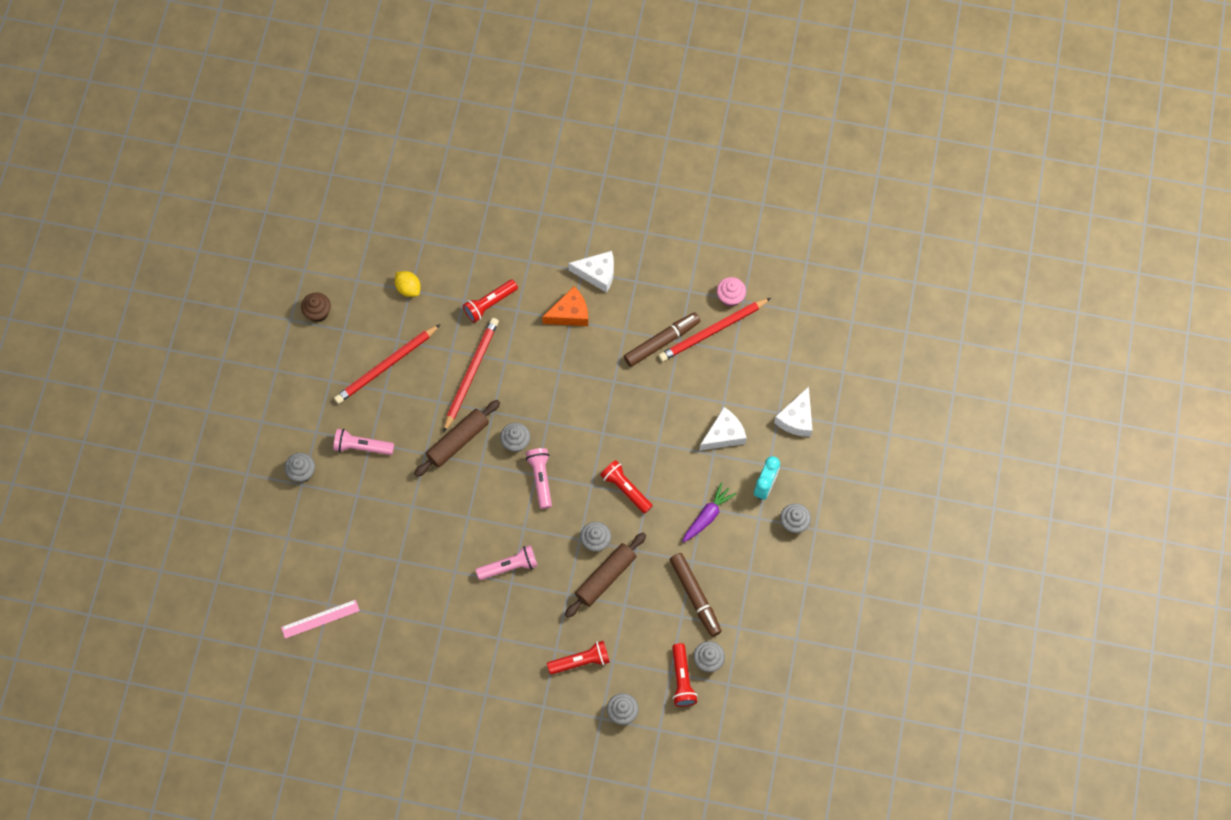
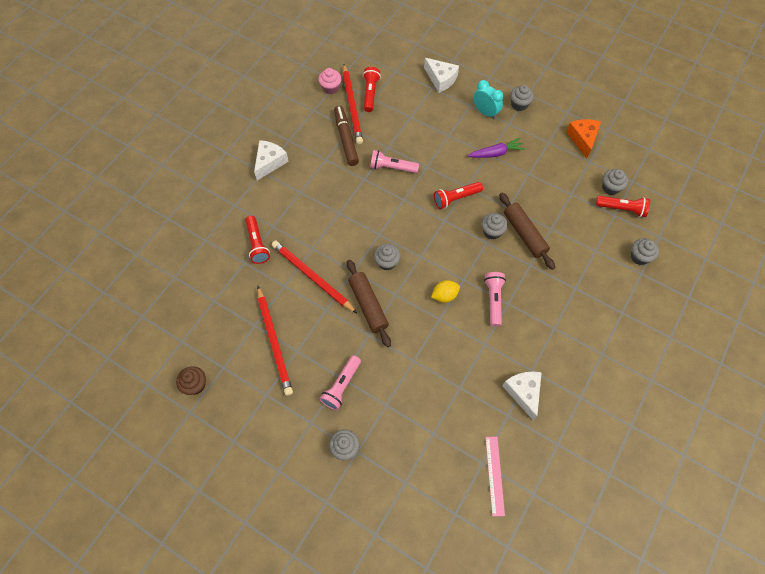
camera: 70 degrees left, 5 degrees down
(408, 288) = (211, 301): yellow lemon -> yellow lemon (444, 295)
(541, 479) = (425, 254): pink flashlight -> pink flashlight (392, 167)
(570, 313) = (294, 190): orange cheese -> orange cheese (582, 139)
(581, 661) = (590, 273): red flashlight -> red flashlight (370, 93)
(695, 596) = (557, 180): brown marker -> none
(707, 516) = (496, 153): purple carrot -> purple carrot turned 105 degrees clockwise
(724, 435) = (436, 124): white cheese -> white cheese (523, 392)

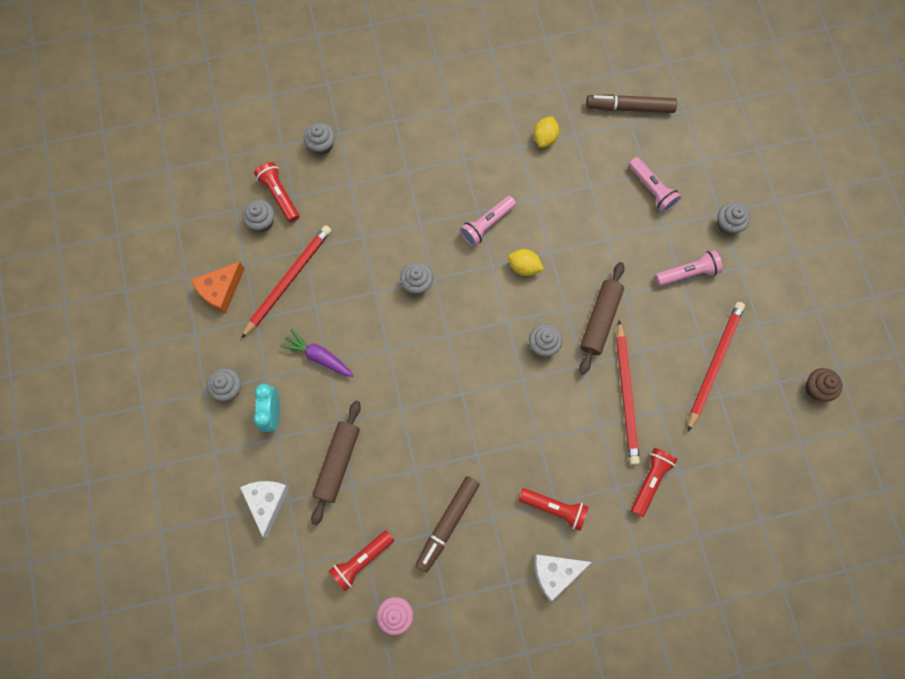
camera: 135 degrees left, 10 degrees up
(352, 106) = (398, 563): red pencil -> red pencil (288, 280)
(392, 167) = (436, 440): pink flashlight -> pink flashlight (652, 189)
(456, 198) = (412, 347): red flashlight -> red flashlight (554, 508)
(495, 475) = (629, 107): pink ruler -> brown marker
(523, 392) = (545, 138): white cheese -> yellow lemon
(524, 234) = (392, 254): brown rolling pin -> brown rolling pin (338, 463)

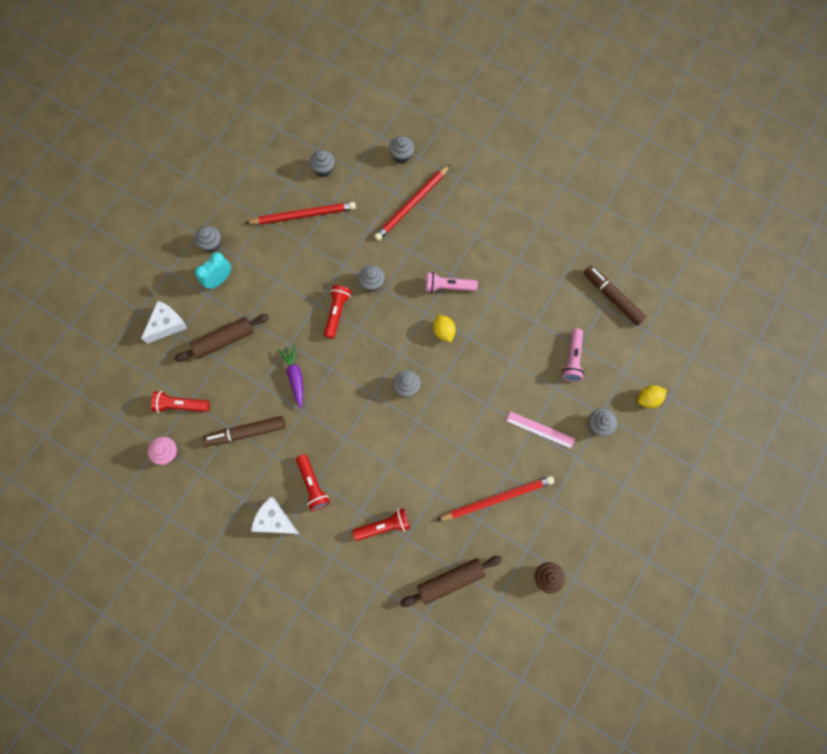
camera: 45 degrees right, 0 degrees up
(221, 290) = (262, 187): orange cheese -> none
(279, 195) = (348, 163): red flashlight -> red flashlight (337, 313)
(319, 356) = (275, 272): purple carrot -> purple carrot (295, 376)
(545, 138) = (538, 268): yellow lemon -> yellow lemon (648, 399)
(600, 320) = (455, 405): brown rolling pin -> brown rolling pin (450, 580)
(626, 394) = (424, 463): red pencil -> red pencil (412, 204)
(688, 273) = (540, 429): pink flashlight -> pink ruler

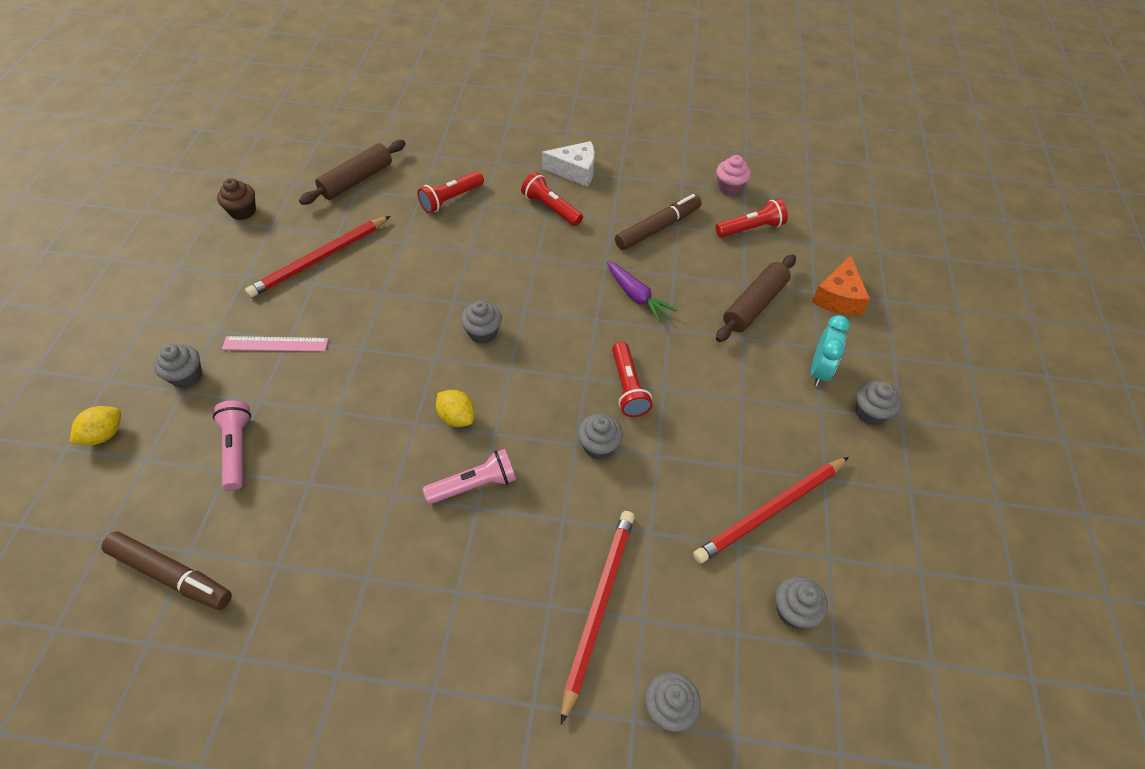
camera: 155 degrees right, 20 degrees down
(167, 325) = (838, 297): white cheese -> orange cheese

